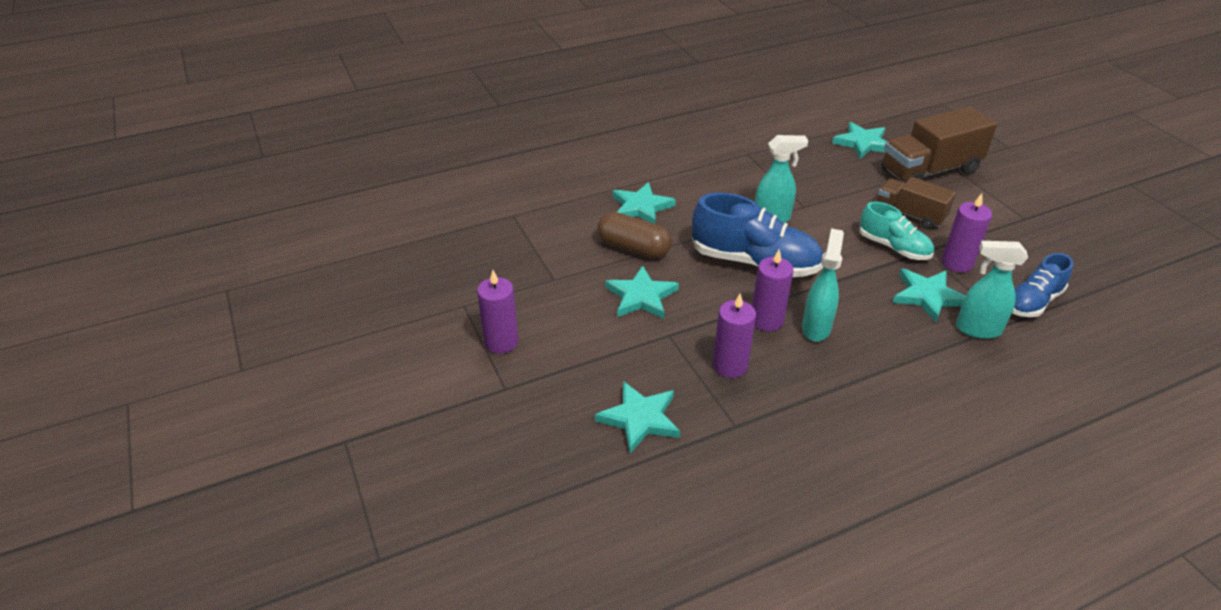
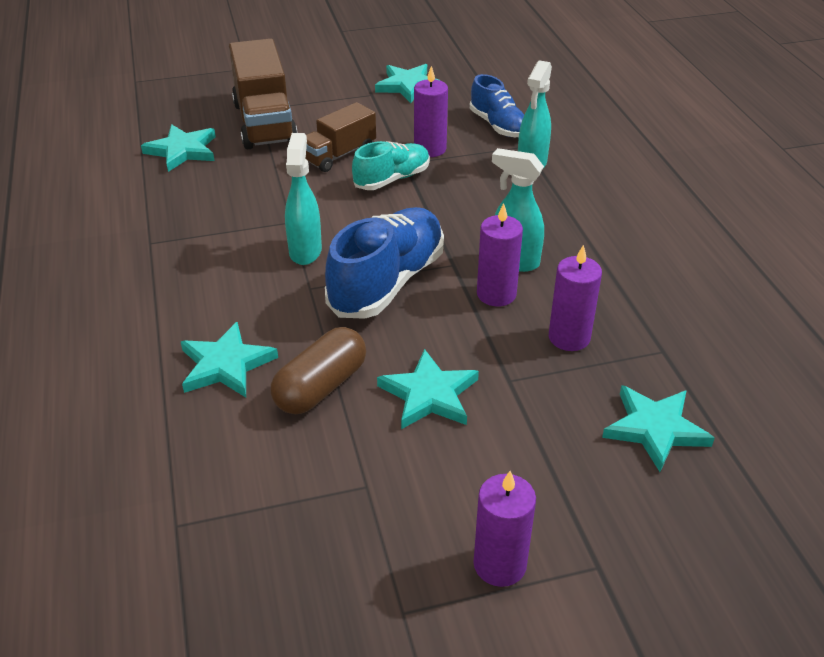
camera: 80 degrees left, 0 degrees up
(928, 296) = (477, 179): turquoise star -> turquoise star (408, 86)

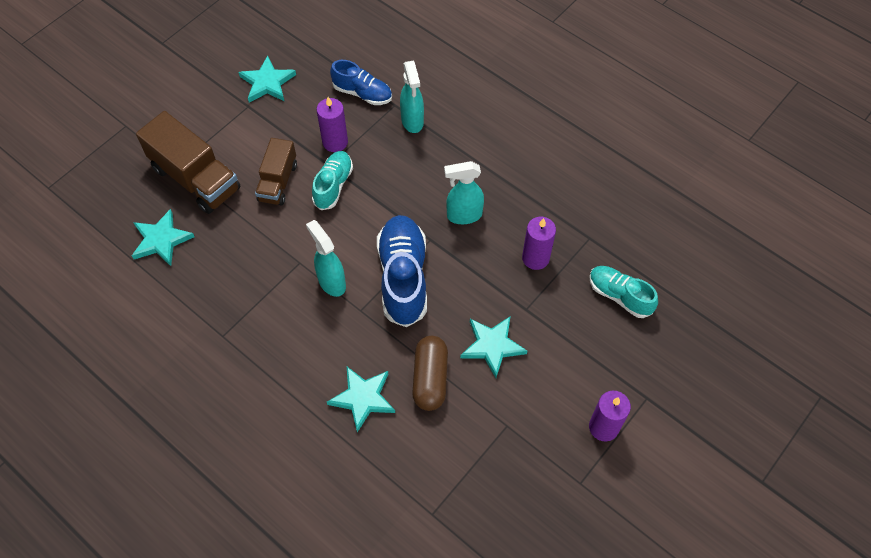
camera: 35 degrees left, 20 degrees up
(496, 294) = (473, 249): purple candle -> none
(655, 429) = (619, 296): turquoise star -> turquoise shoe

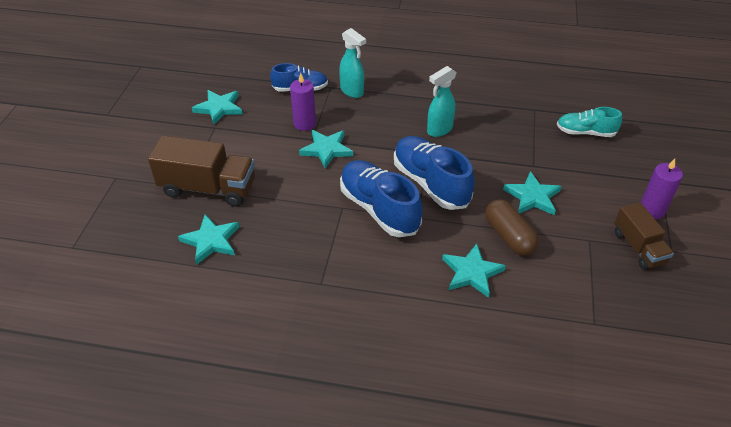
camera: 30 degrees left, 15 degrees down
(278, 182) = (280, 164): brown truck -> brown truck (638, 247)
(331, 282) = (379, 209): turquoise spray bottle -> blue shoe
(333, 185) = (326, 150): turquoise shoe -> turquoise star
(535, 258) = (511, 134): purple candle -> none

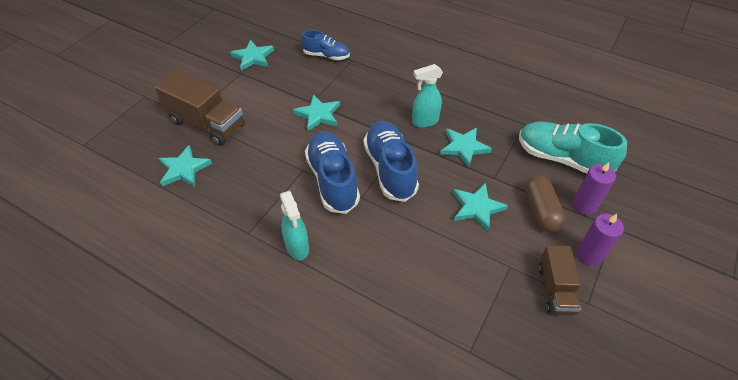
camera: 20 degrees right, 5 degrees up
(304, 124) = (313, 87): purple candle -> purple candle (584, 205)
(352, 91) = (368, 68): turquoise spray bottle -> turquoise spray bottle (297, 247)
(472, 272) = (381, 264): turquoise star -> turquoise star (464, 147)
(509, 236) = (434, 239): brown capsule -> brown capsule (540, 211)
(585, 132) = (562, 159): turquoise shoe -> turquoise shoe, size x1.64

